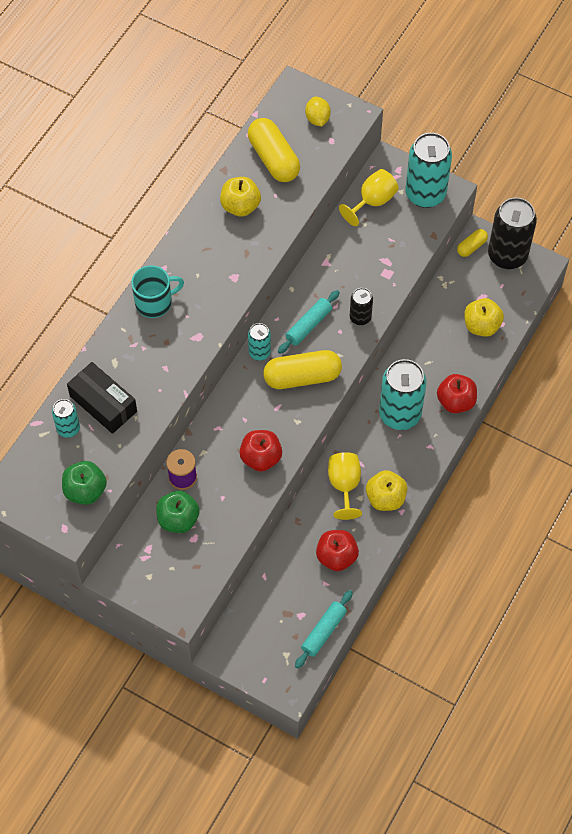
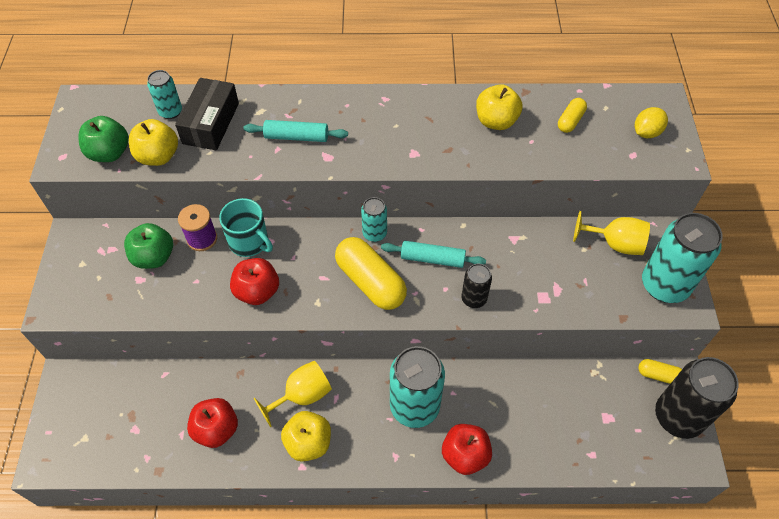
camera: 60 degrees right, 5 degrees down
(154, 302) = (343, 109): turquoise mug -> turquoise mug (249, 242)
(274, 159) = (570, 121): yellow capsule -> yellow capsule, size x0.51
(323, 631) = (124, 461): turquoise rolling pin -> turquoise rolling pin (296, 137)
(481, 326) = (574, 434): yellow apple -> yellow apple (158, 156)

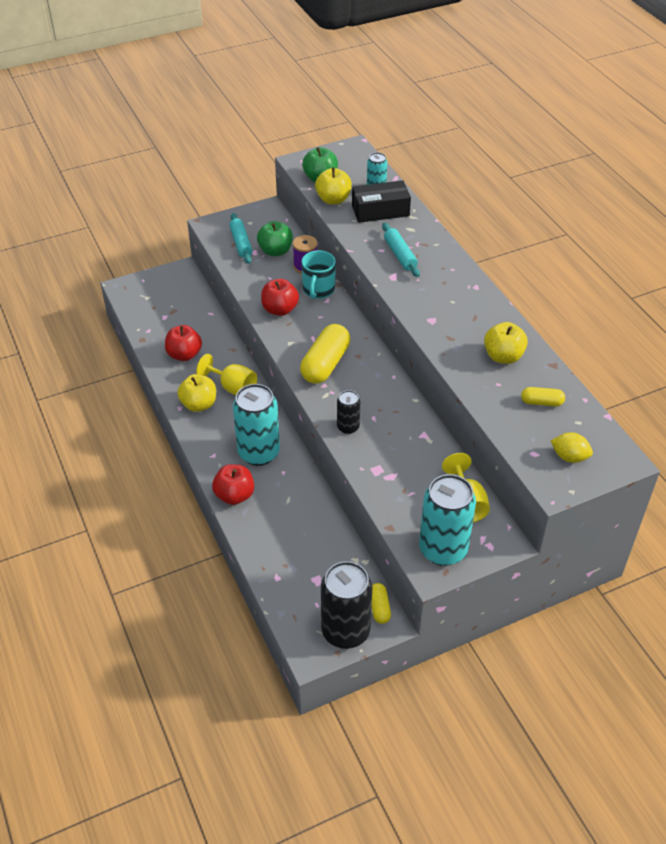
camera: 65 degrees right, 10 degrees down
(374, 233) = (371, 351): turquoise can -> none
(432, 259) = (369, 392): turquoise rolling pin -> turquoise rolling pin (241, 243)

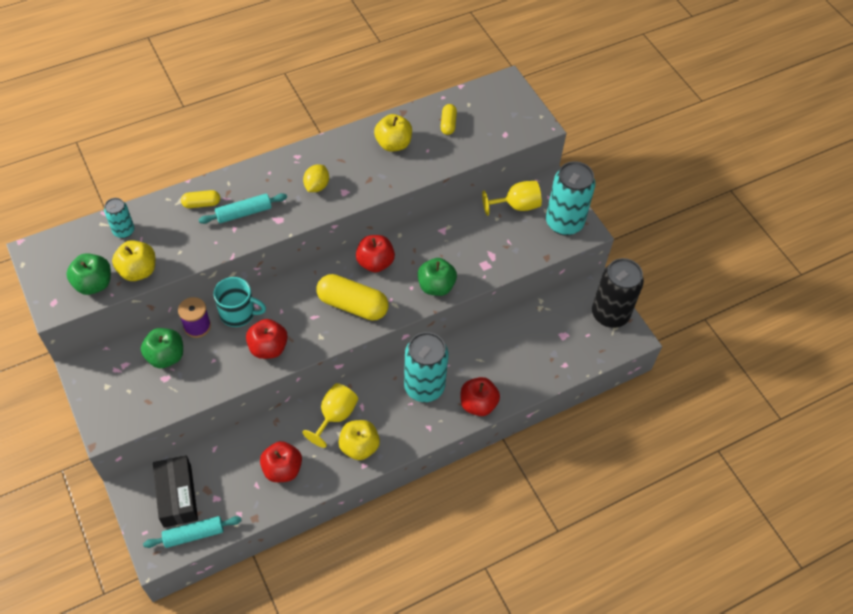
camera: 95 degrees left, 10 degrees up
(241, 243) = (146, 393): turquoise rolling pin -> turquoise rolling pin (194, 534)
(348, 427) = (436, 286): black can -> green apple
(377, 380) = (375, 263): none -> red apple
(379, 608) = (584, 291): yellow capsule -> yellow capsule (201, 204)
(380, 210) = (165, 228): black box -> black box (177, 496)
(569, 457) = (506, 113): yellow lemon -> yellow lemon (316, 186)

